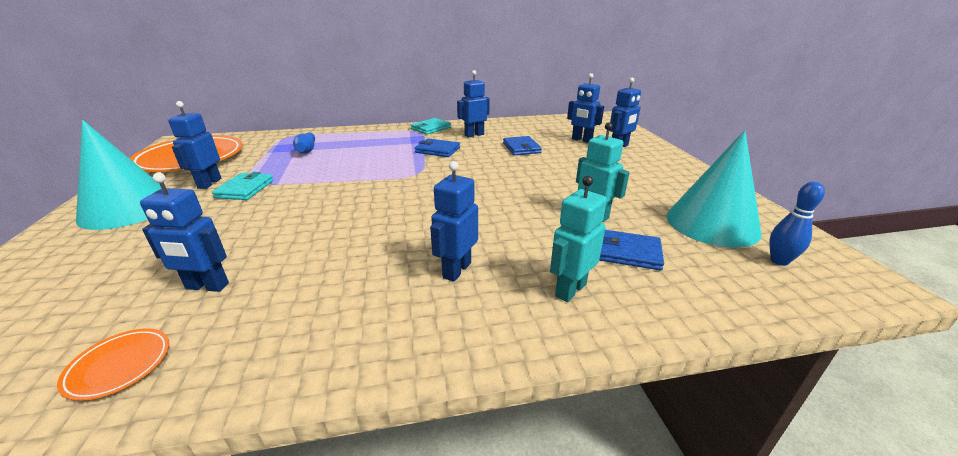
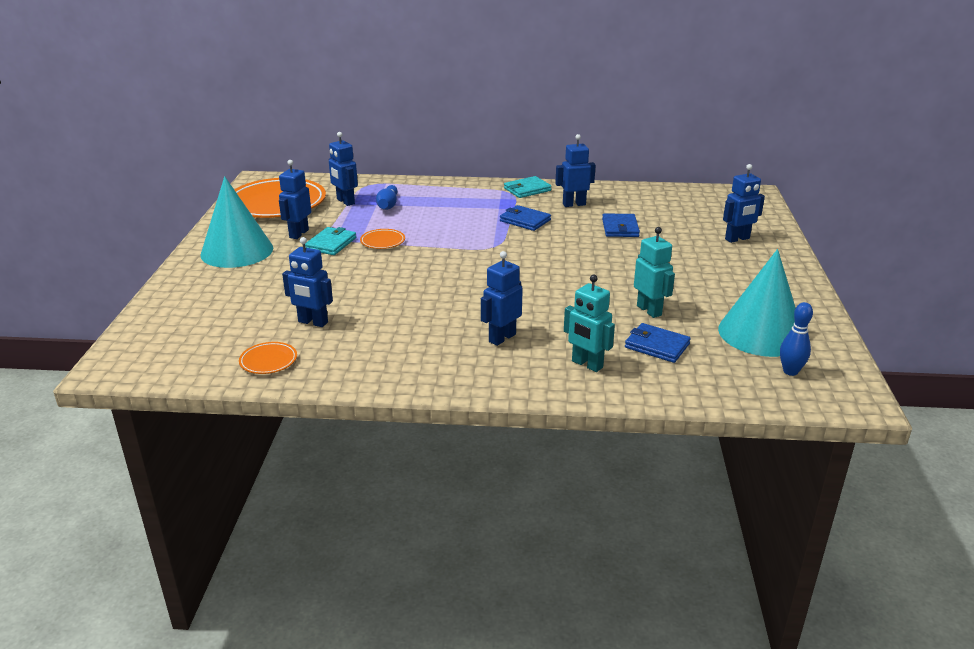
camera: 15 degrees right, 0 degrees up
(302, 181) = (382, 241): none -> orange plate
(570, 290) = (587, 364): turquoise robot -> turquoise robot turned 105 degrees counterclockwise
(581, 140) = (698, 225): blue robot -> blue robot (345, 201)

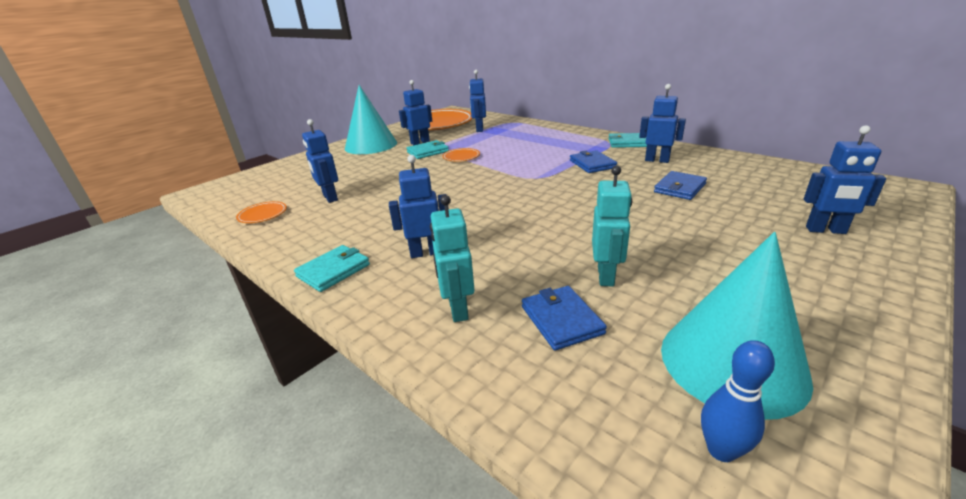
camera: 40 degrees right, 0 degrees up
(388, 205) = (503, 136): blue bowling pin -> none
(448, 376) = (333, 270): none -> turquoise wallet

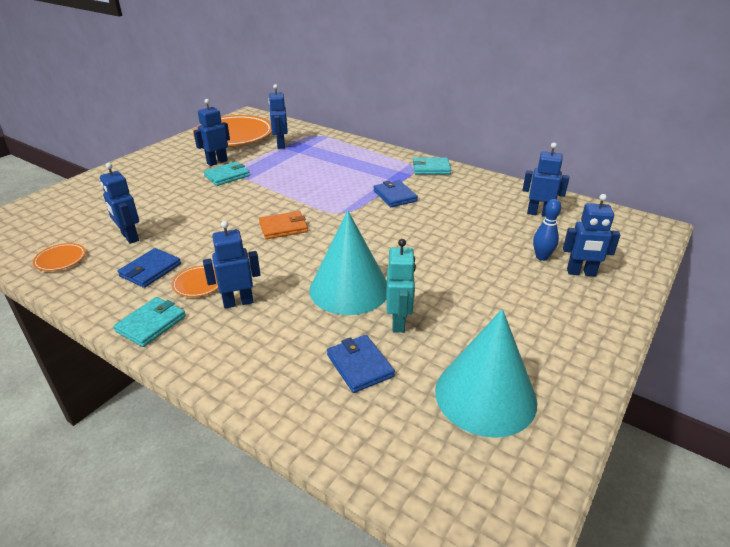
camera: 10 degrees left, 5 degrees up
(371, 145) = (162, 165): turquoise cone -> turquoise cone (349, 289)
(457, 309) = (272, 359): turquoise robot -> none
(461, 157) = (263, 184): orange plate -> orange plate (199, 284)
(478, 190) = (283, 227): none -> orange wallet
(657, 160) = (455, 192): blue robot -> blue robot (539, 213)
(679, 188) = (471, 226): blue wallet -> blue wallet (150, 270)
(721, 450) = (466, 461): blue bowling pin -> blue bowling pin (541, 257)

